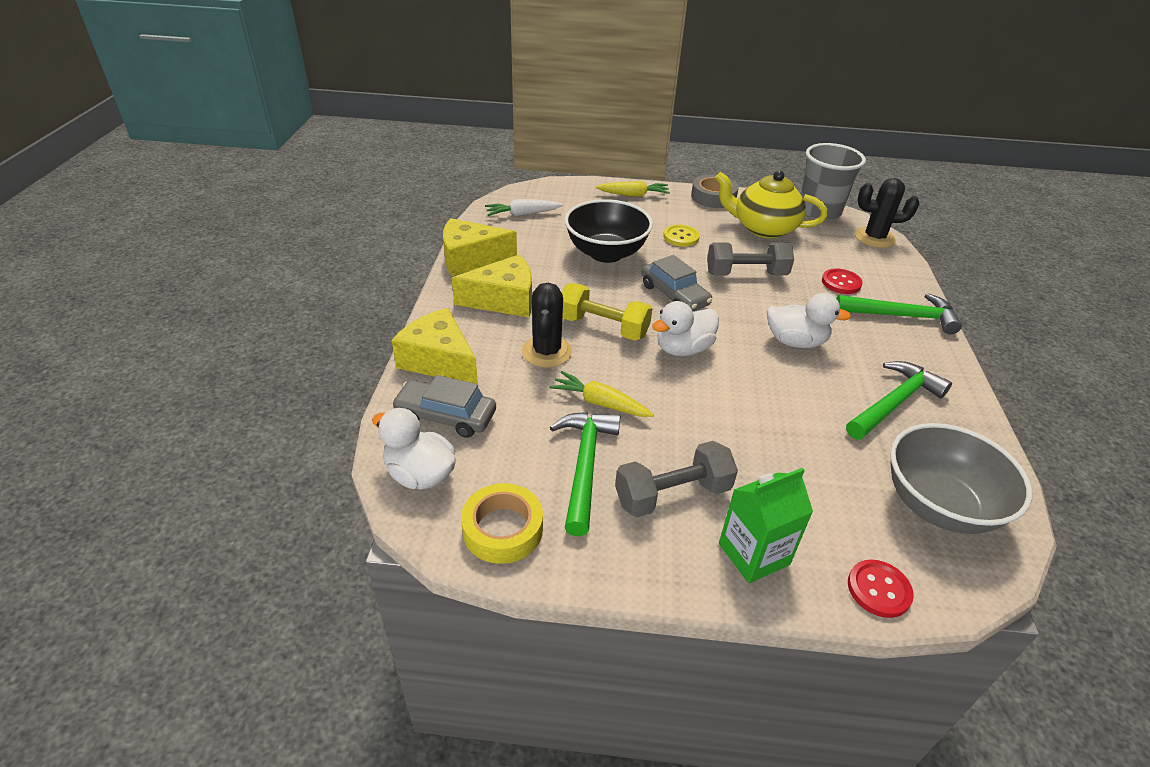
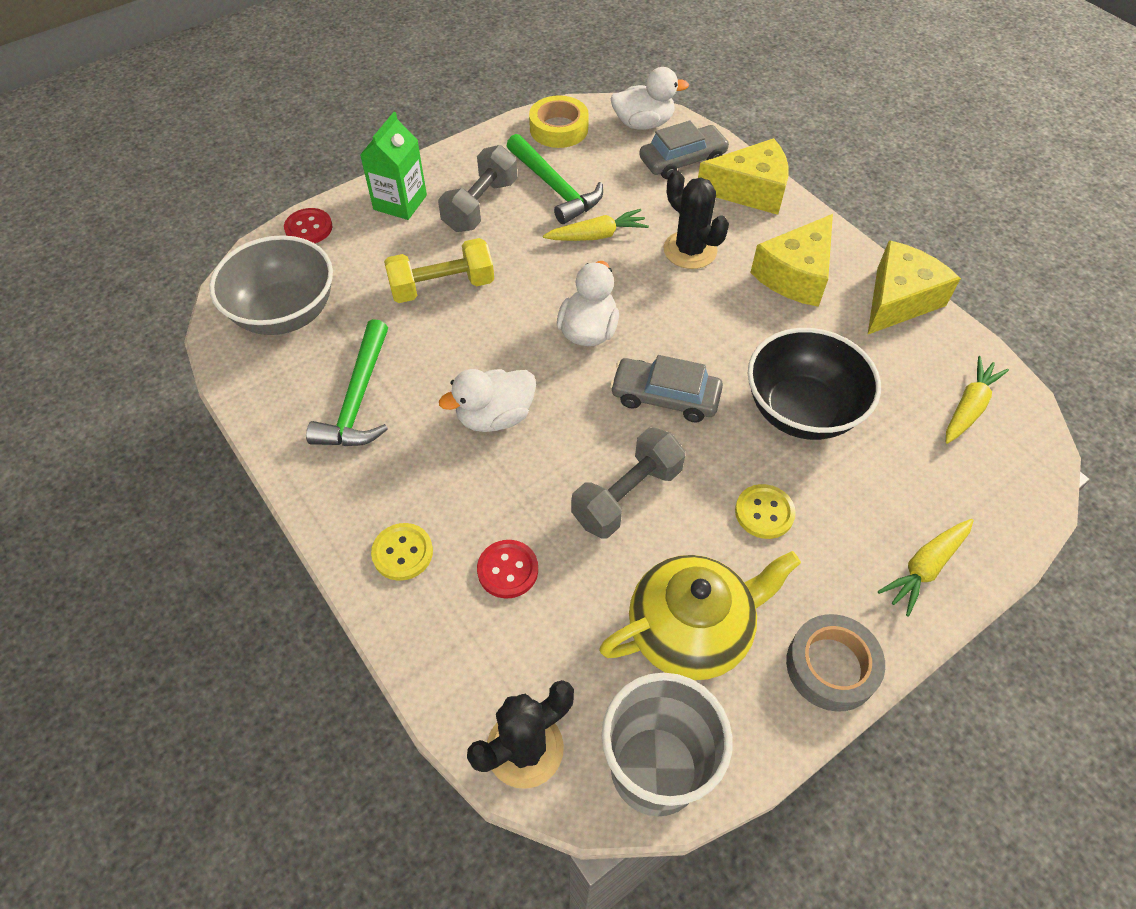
camera: 140 degrees right, 15 degrees up
(522, 214) = (968, 407): white carrot -> yellow carrot
(603, 327) = (679, 306): yellow dumbbell -> yellow dumbbell (442, 287)
(901, 316) = (402, 553): green hammer -> yellow button

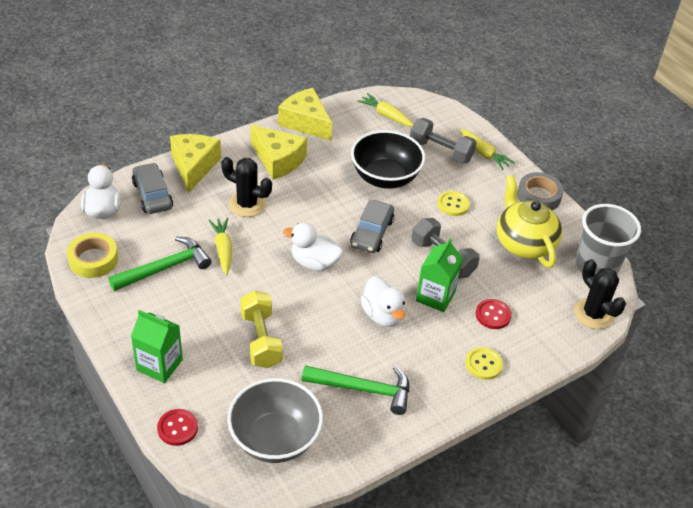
camera: 90 degrees left, 10 degrees down
(480, 205) = (175, 313): grey dumbbell -> grey dumbbell (440, 151)
(540, 485) = (435, 296): none -> green carton
(690, 250) = (247, 204): black cactus -> black cactus turned 60 degrees clockwise

